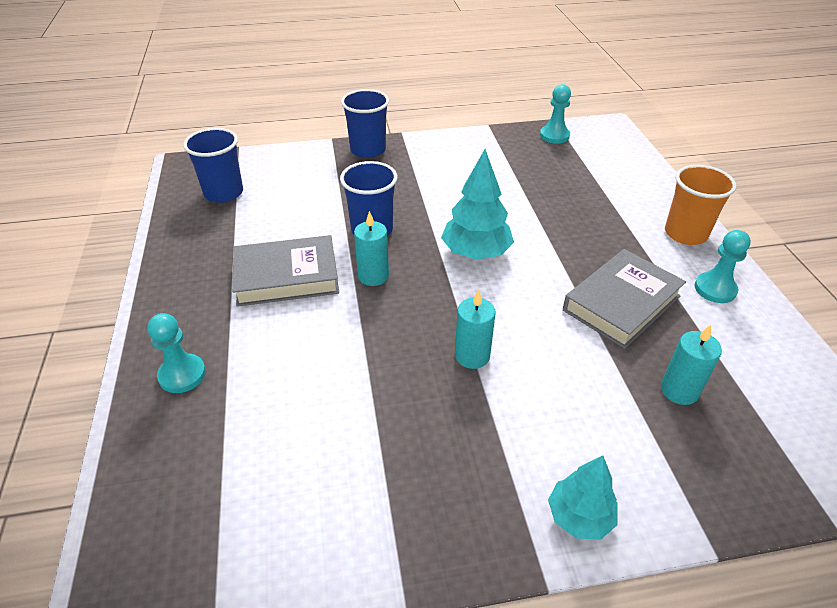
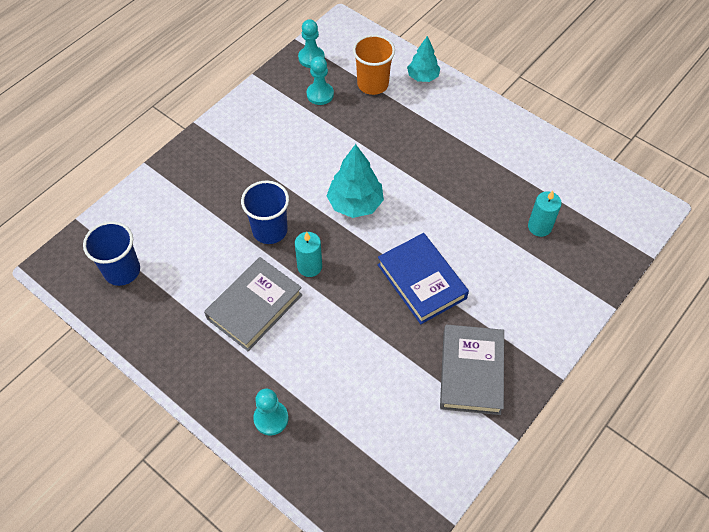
camera: 40 degrees left, 15 degrees up
(368, 150) = (187, 157): blue cup -> none
(472, 356) = (421, 281): turquoise candle -> blue book
(579, 517) = (548, 334): turquoise tree -> turquoise tree (422, 77)
(621, 303) = (469, 186): grey book -> grey book (471, 372)
(685, 234) = (463, 104): orange cup -> orange cup (373, 84)
(715, 289) = (509, 141): turquoise pawn -> turquoise pawn (320, 94)

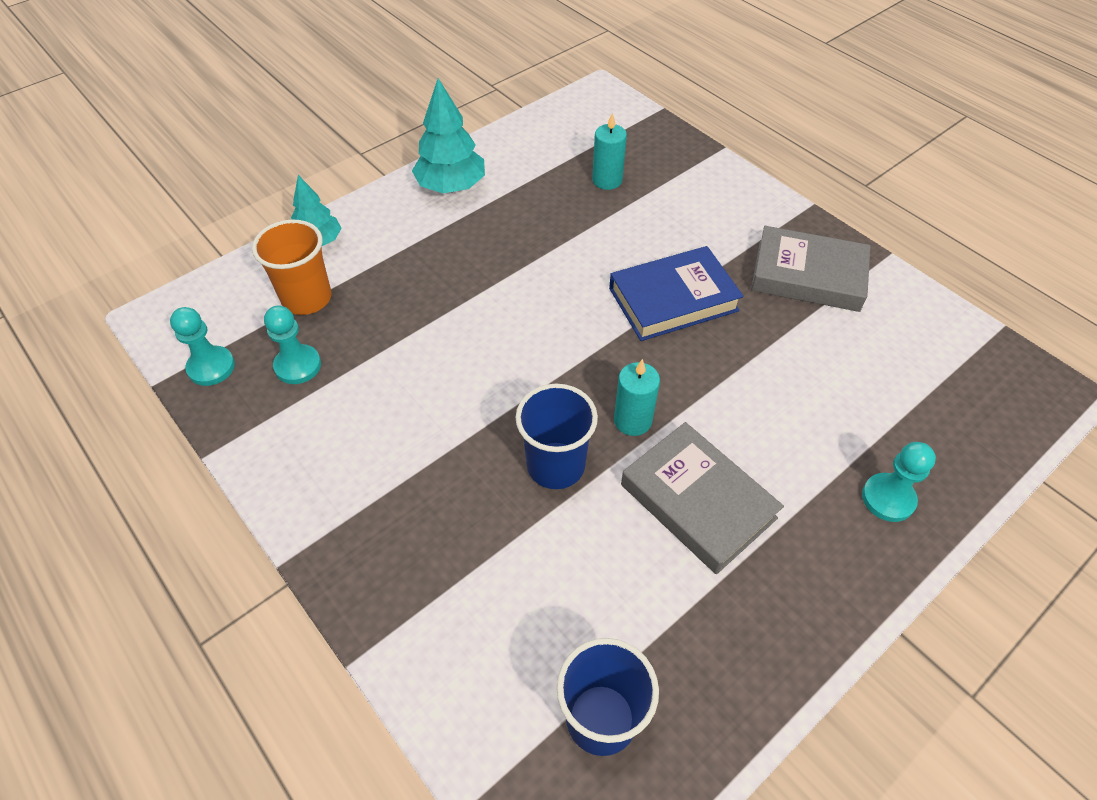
camera: 80 degrees left, 5 degrees down
(355, 203) = (529, 351): turquoise tree -> turquoise tree (451, 187)

